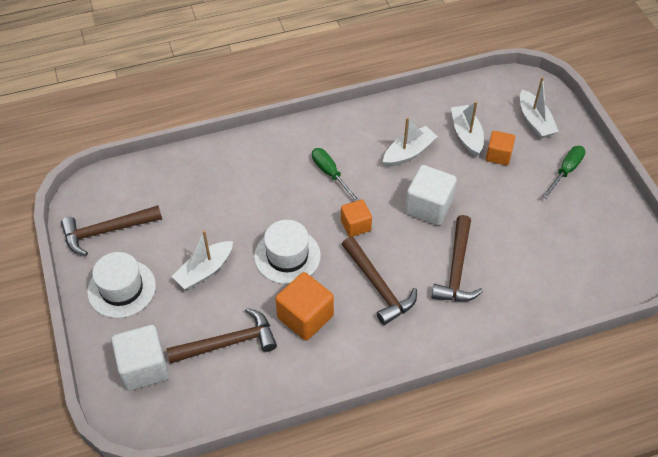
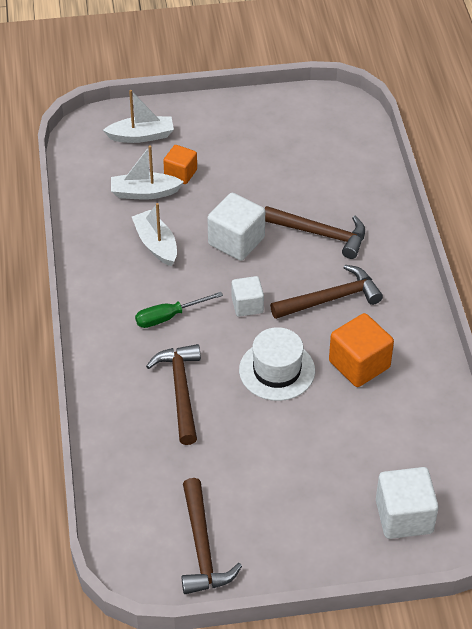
camera: 80 degrees left, 5 degrees down
(121, 289) = (293, 534): white hat -> none
(204, 271) = (282, 449): white boat -> none
(228, 342) = (382, 435): brown hammer -> brown hammer (180, 391)
(355, 225) = (247, 305): orange cube -> white cube
(566, 171) = (216, 128): green screwdriver -> none

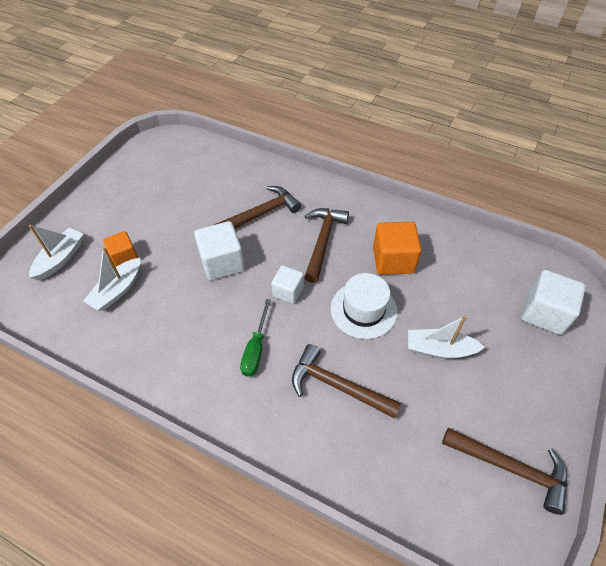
camera: 55 degrees left, 5 degrees up
(156, 244) = (176, 313): white boat -> white boat (439, 349)

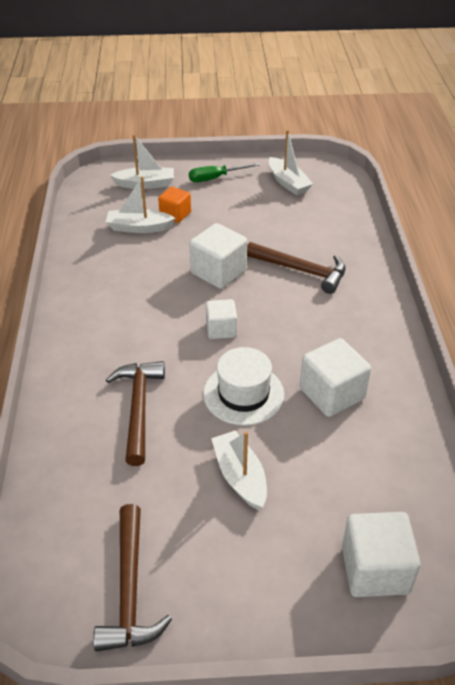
camera: 60 degrees right, 10 degrees down
(154, 170) = (288, 183): none -> white boat
(255, 349) = (140, 335): green screwdriver -> green screwdriver (215, 178)
(323, 241) = (307, 328): brown hammer -> none
(393, 260) = (332, 394): orange cube -> white cube

